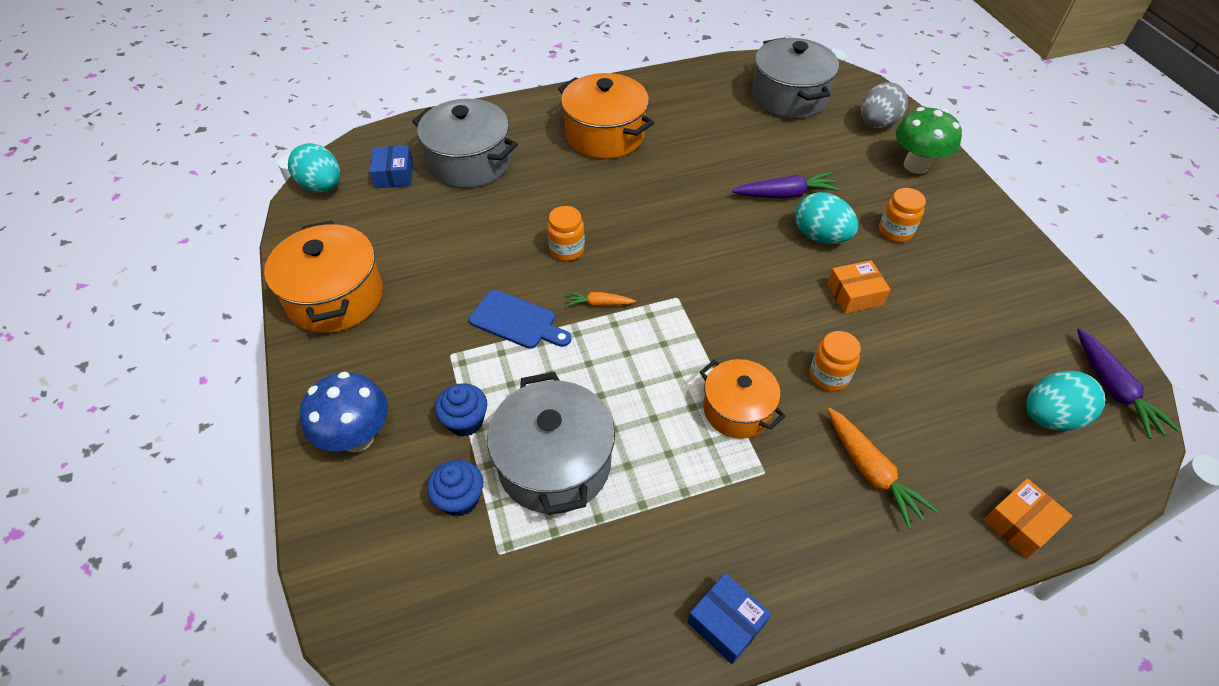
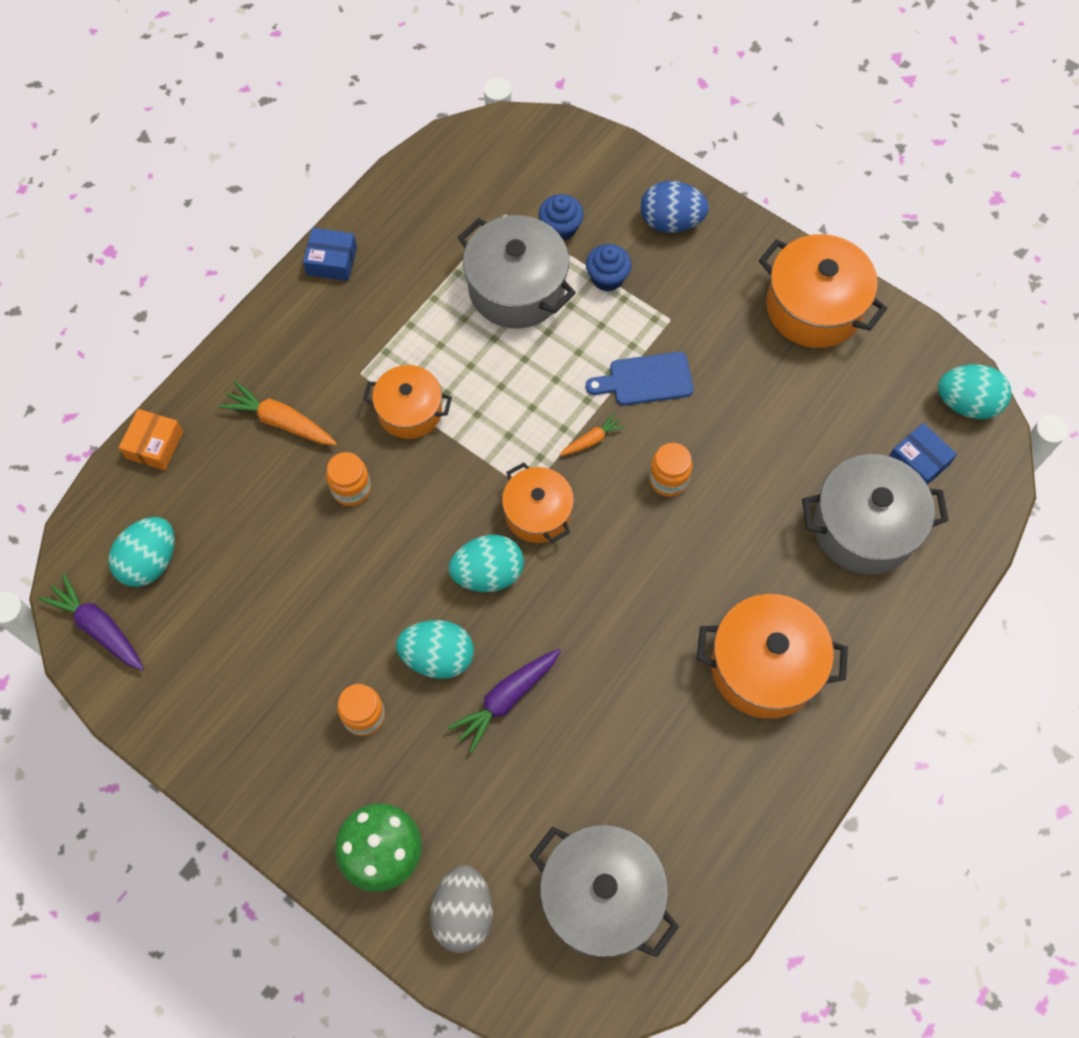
camera: 145 degrees right, 15 degrees up
(357, 437) = (671, 222): blue mushroom -> blue egg
(682, 279) = (538, 513): none -> orange pot
(749, 263) = (488, 573): none -> turquoise egg
(854, 295) = (369, 597): orange box -> none

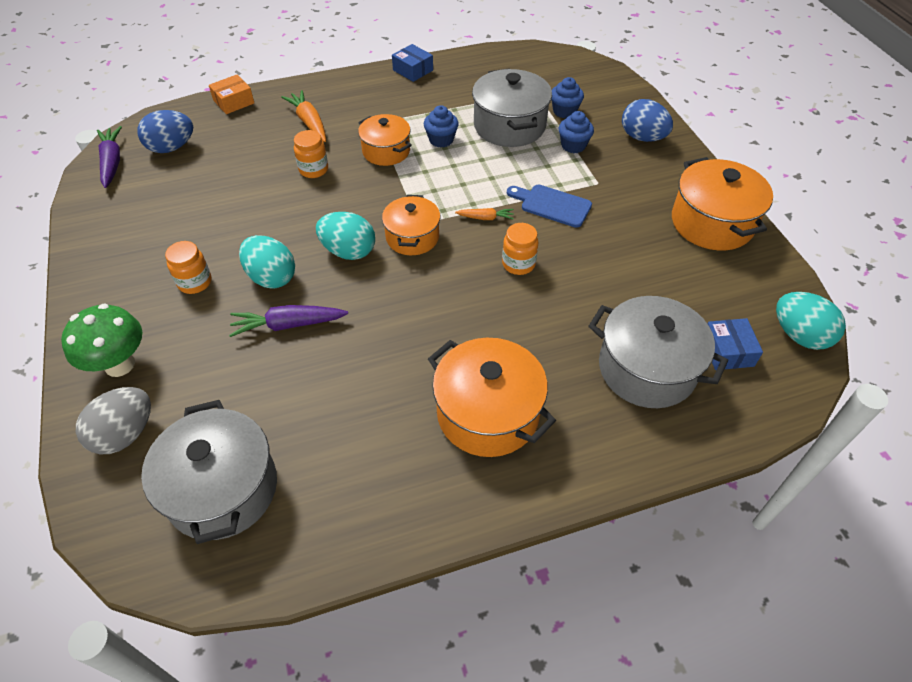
camera: 35 degrees right, 15 degrees down
(150, 561) = (171, 148): turquoise egg -> blue egg
(457, 356) = (441, 140): none -> blue cupcake

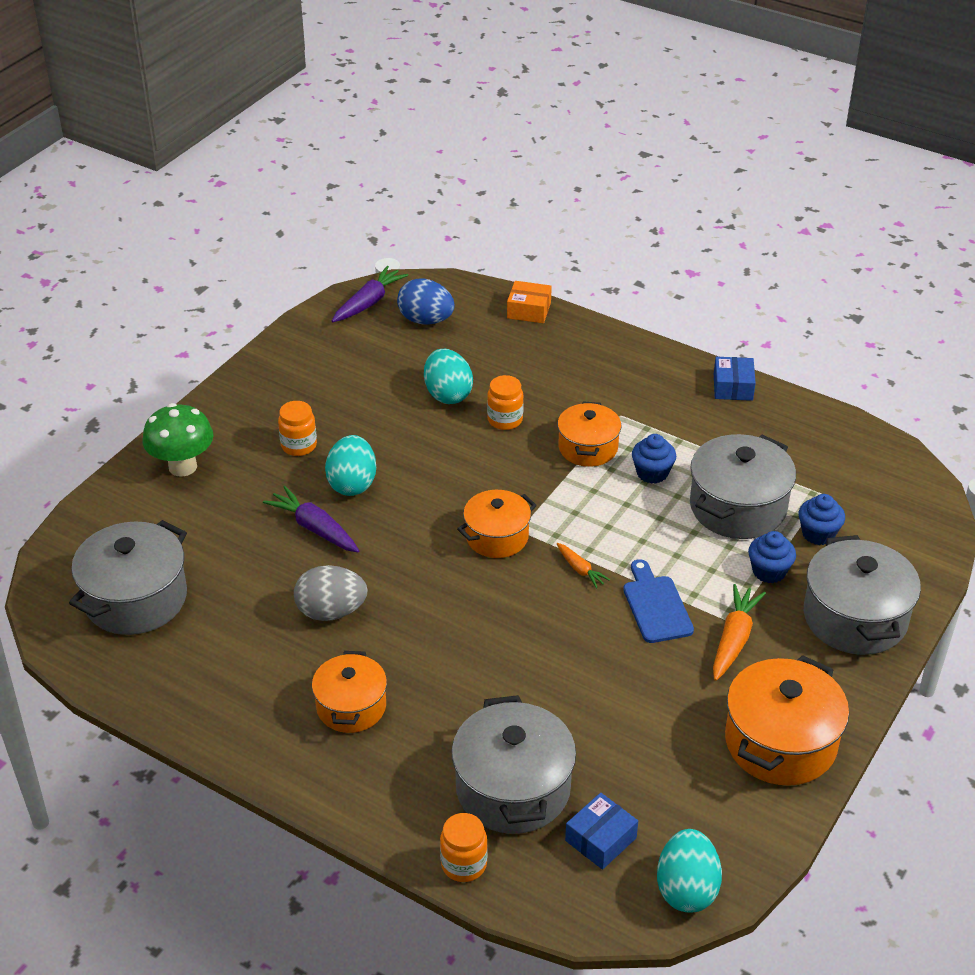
camera: 50 degrees right, 10 degrees down
(125, 434) = (130, 515): grey egg -> grey egg (331, 612)
(309, 122) = (563, 374): orange carrot -> orange carrot (734, 639)
(348, 251) = (433, 508): turquoise egg -> turquoise egg (448, 394)
(488, 413) = (351, 707): orange pot -> orange pot, size x0.64
(518, 264) = (545, 627): orange jar -> orange jar (464, 864)
(642, 138) = (855, 618): blue egg -> grey pot

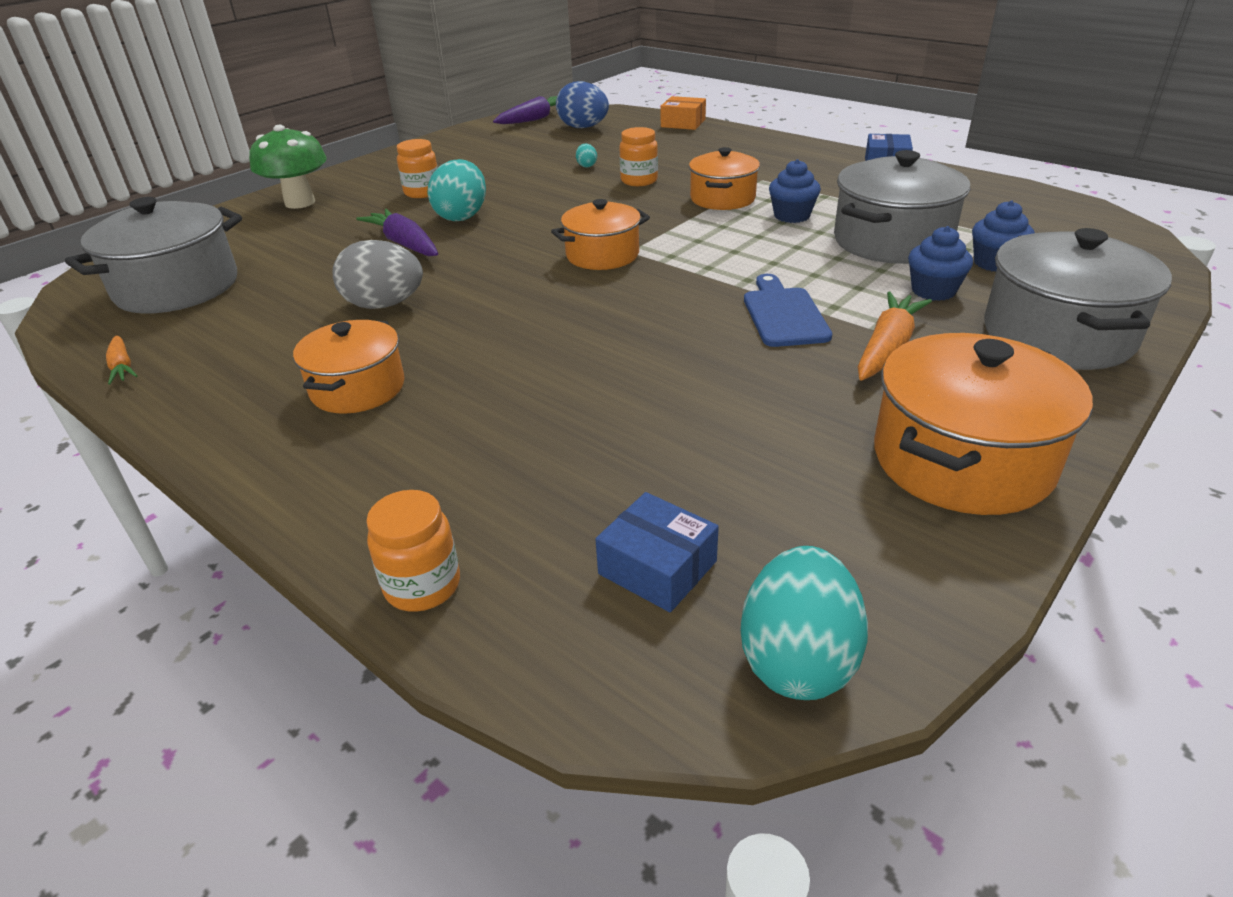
camera: 10 degrees right, 5 degrees down
(448, 394) = (586, 166): turquoise egg -> turquoise egg, size x0.44
(513, 788) = (538, 490): grey pot -> none
(580, 569) = (693, 282): orange carrot -> orange carrot (122, 367)
(600, 839) = (657, 567): blue box -> blue box turned 75 degrees clockwise

